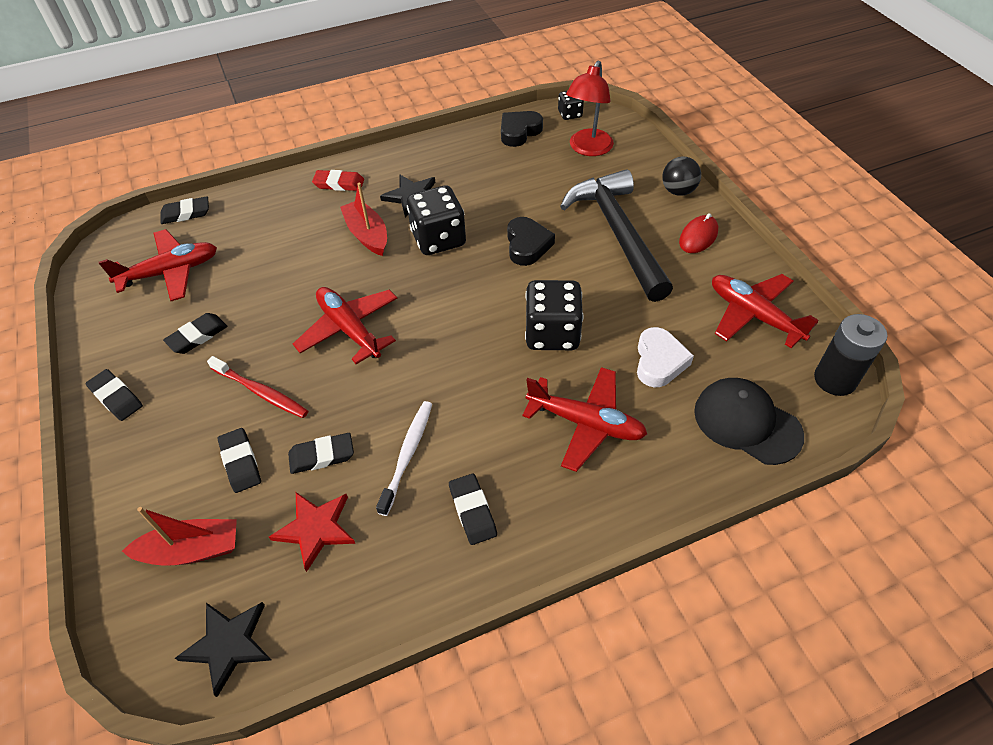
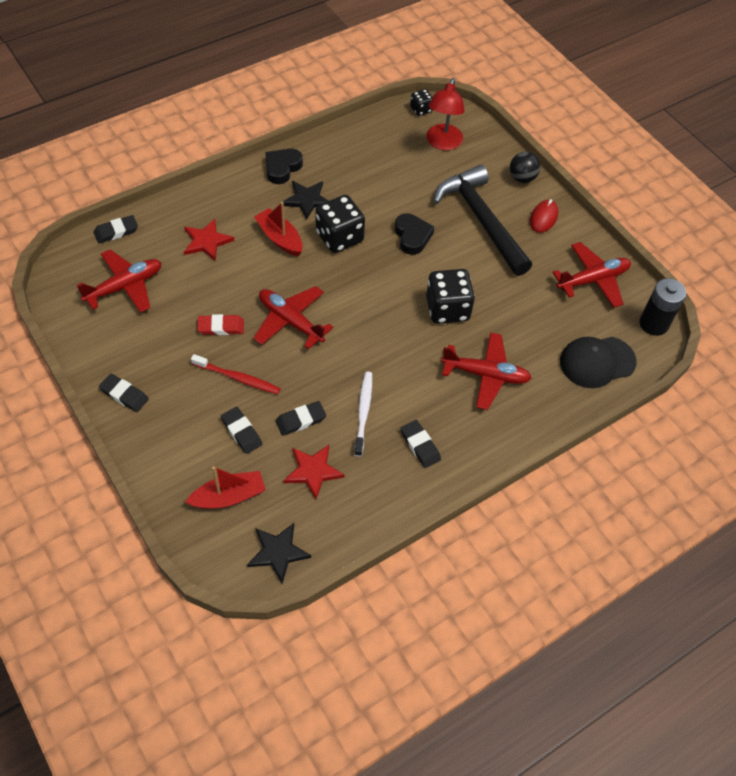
camera: 15 degrees left, 5 degrees up
(197, 336) = (170, 339): black eraser -> none
(282, 231) = (206, 241): none -> red star
(339, 184) = (240, 192): red eraser -> red eraser (221, 327)
(519, 132) = (381, 130): black heart -> black heart (282, 168)
(659, 361) = (529, 323): white heart -> none
(747, 423) = (597, 362): black cap -> black cap turned 45 degrees counterclockwise
(754, 315) = (592, 280): red plane -> red plane turned 120 degrees clockwise

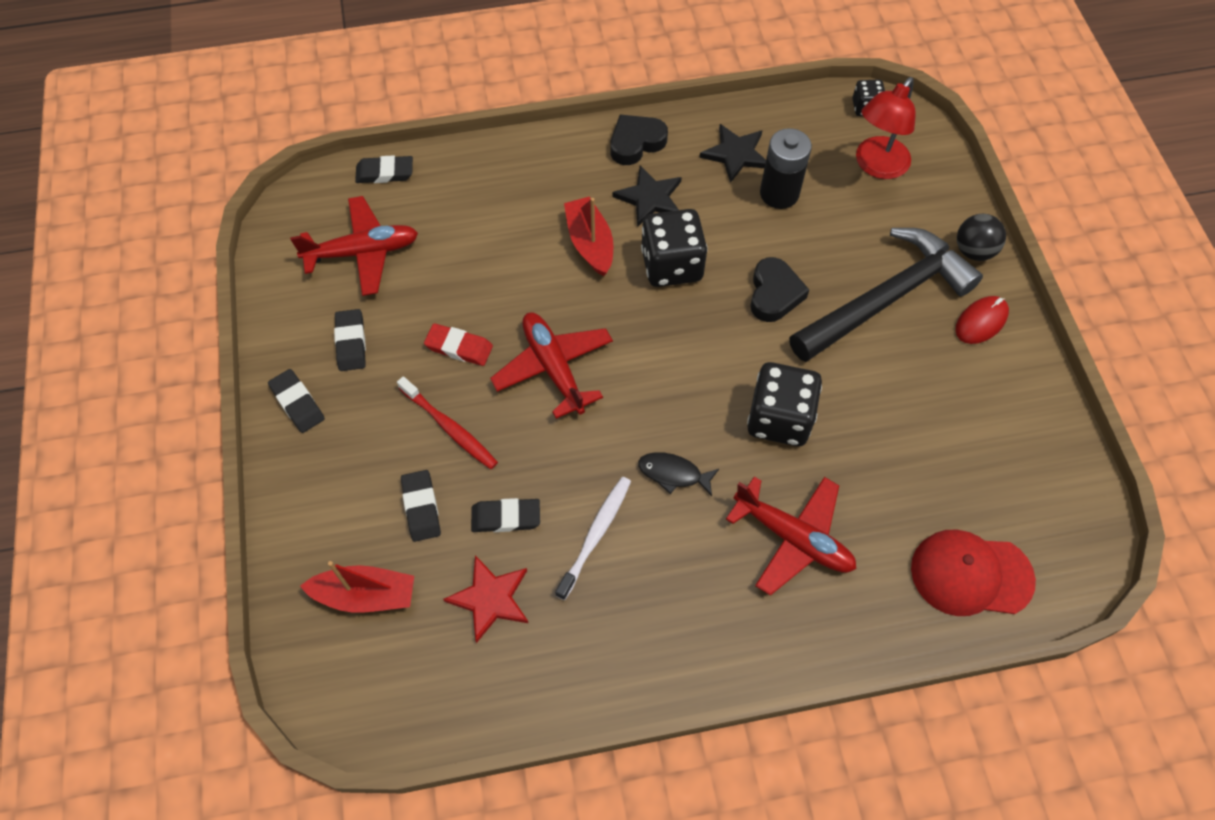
camera: 25 degrees right, 5 degrees up
(206, 241) = (492, 220): red star -> none
(278, 552) = (394, 701): black star -> black star (735, 154)
(396, 361) = (673, 474): none -> black fish
(420, 445) = (653, 613): black eraser -> black eraser (351, 342)
(481, 220) = (885, 299): black hammer -> black hammer turned 60 degrees clockwise
(592, 280) = (1017, 442): red plane -> none
(597, 362) = (971, 574): black cap -> red cap
(653, 324) = (1086, 542): black battery -> black battery (779, 193)

